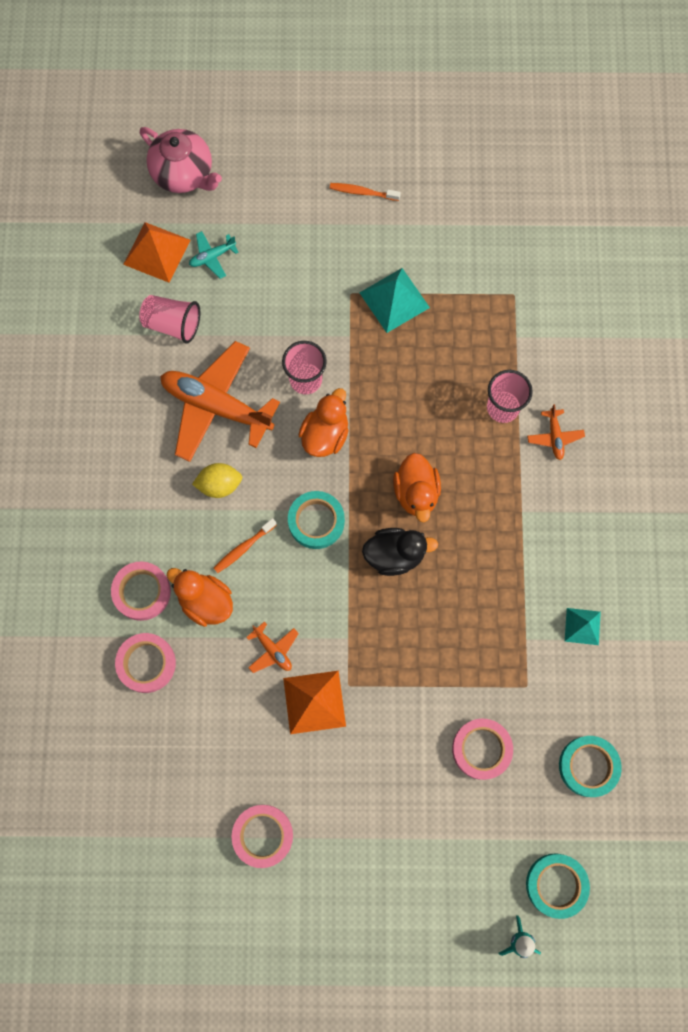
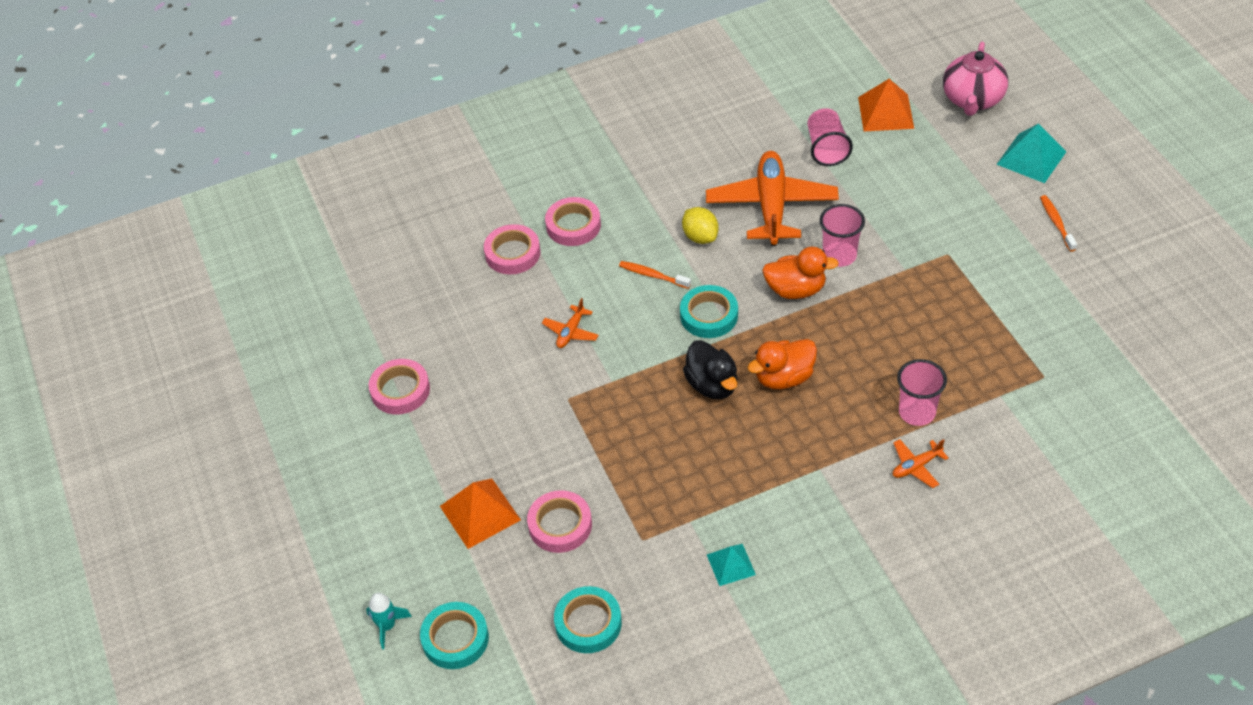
camera: 70 degrees right, 25 degrees down
(205, 601) = (589, 269): orange duck -> none
(212, 257) = (909, 148): turquoise plane -> none
(314, 702) = (539, 380): orange pyramid -> orange pyramid (480, 513)
(394, 300) = (966, 287): turquoise pyramid -> turquoise pyramid (1031, 157)

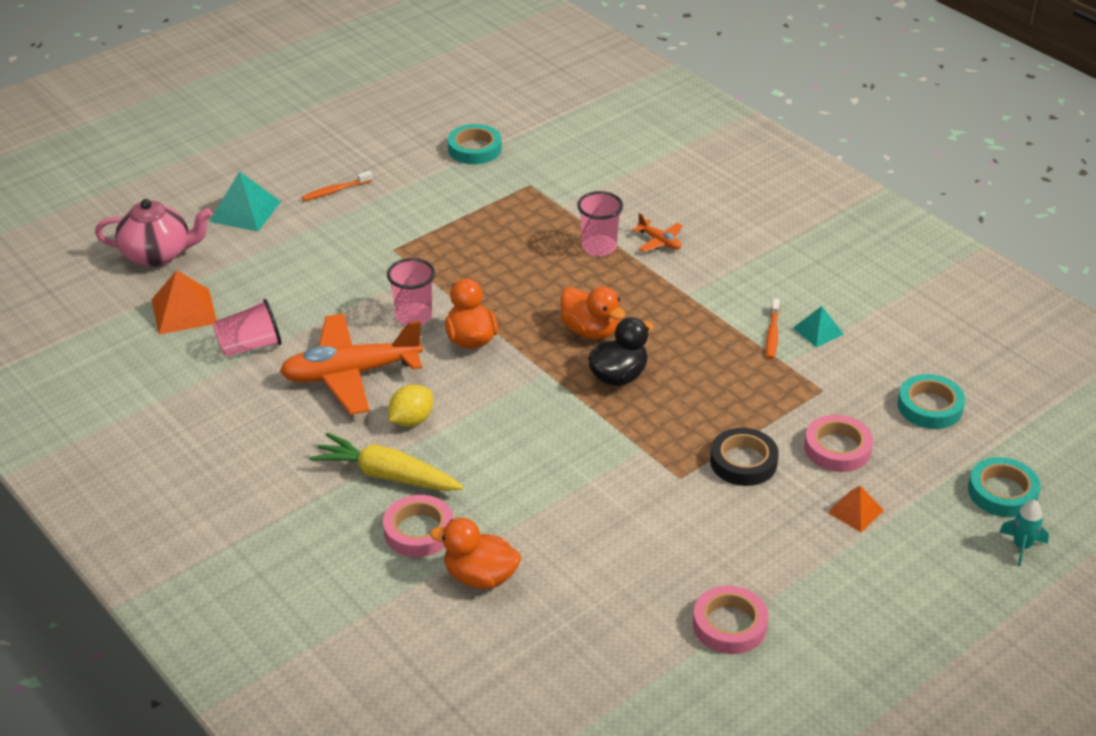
camera: 110 degrees left, 10 degrees down
(480, 513) = (855, 511): orange pyramid -> orange pyramid, size x0.62
(512, 253) = (480, 577): pink tape -> orange duck
(569, 448) = (743, 462): none -> black tape
(571, 332) = (587, 496): orange plane -> none
(641, 214) = (387, 475): none -> yellow carrot
(652, 275) = (481, 447): orange toothbrush -> orange toothbrush (772, 334)
(709, 315) = (526, 394): turquoise tape -> turquoise tape (474, 149)

